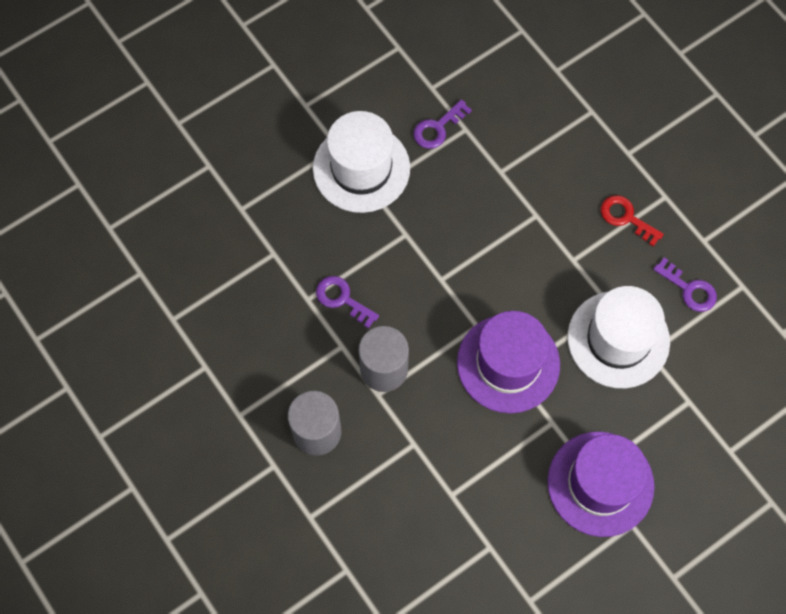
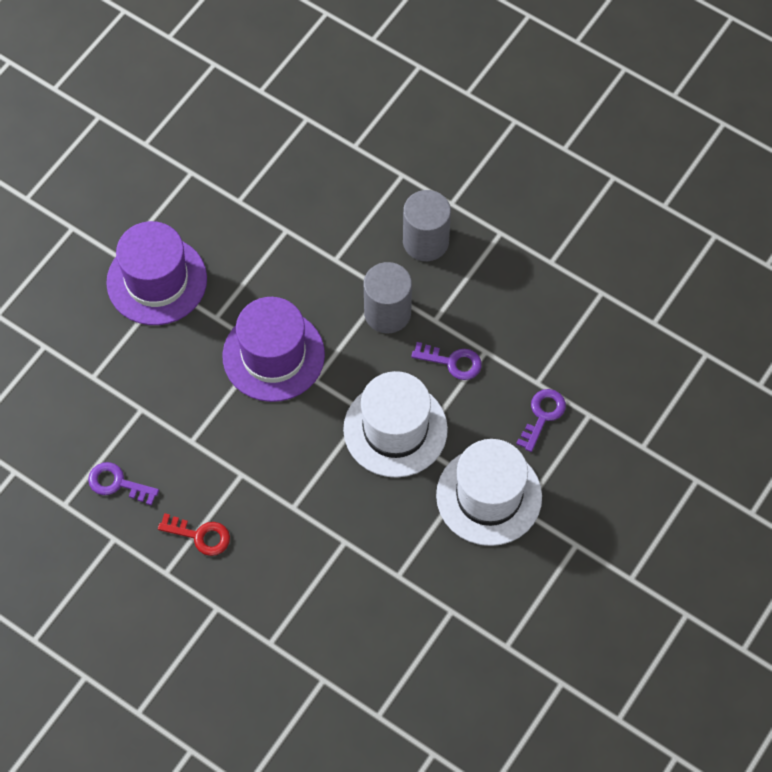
camera: 160 degrees right, 5 degrees down
(437, 128) = (428, 566): purple key -> purple key (542, 415)
(618, 339) = (175, 412): white hat -> white hat (395, 429)

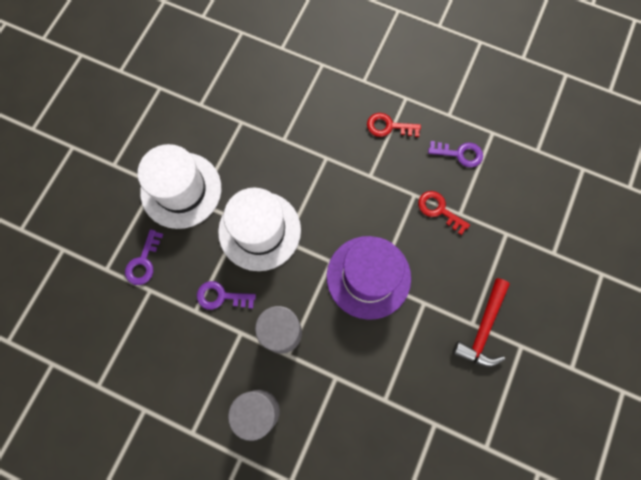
camera: 170 degrees right, 10 degrees up
(157, 281) = (483, 328): purple hat -> red hammer
(166, 418) = (439, 210): none -> red key

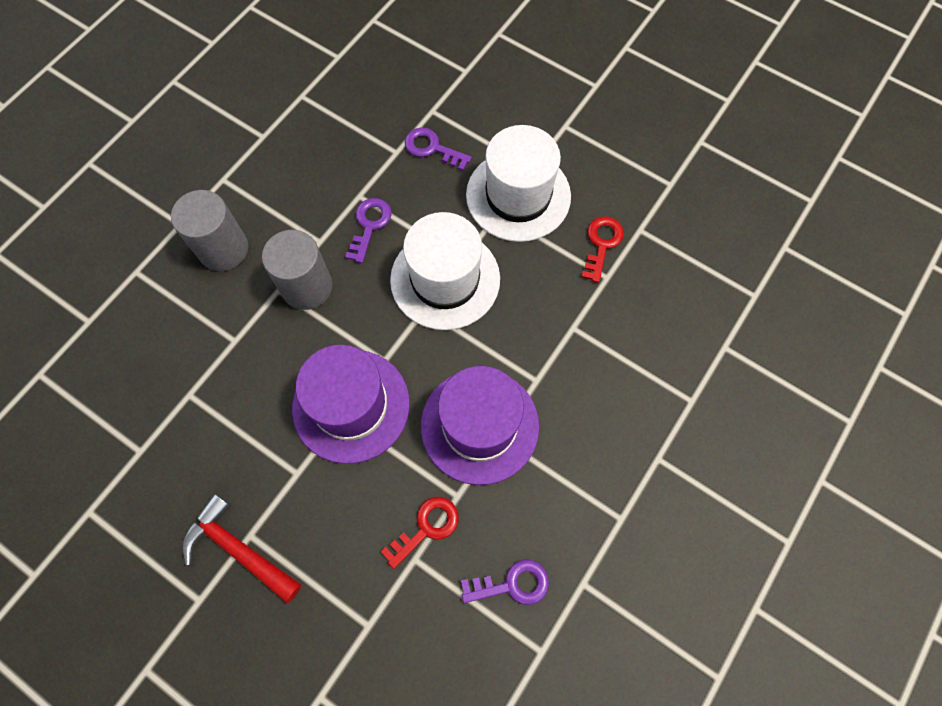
camera: 100 degrees right, 5 degrees down
(365, 188) = (479, 425): none -> purple hat
(388, 126) = (574, 481): red key -> red key (601, 244)
(460, 154) = (512, 584): purple key -> purple key turned 120 degrees counterclockwise

